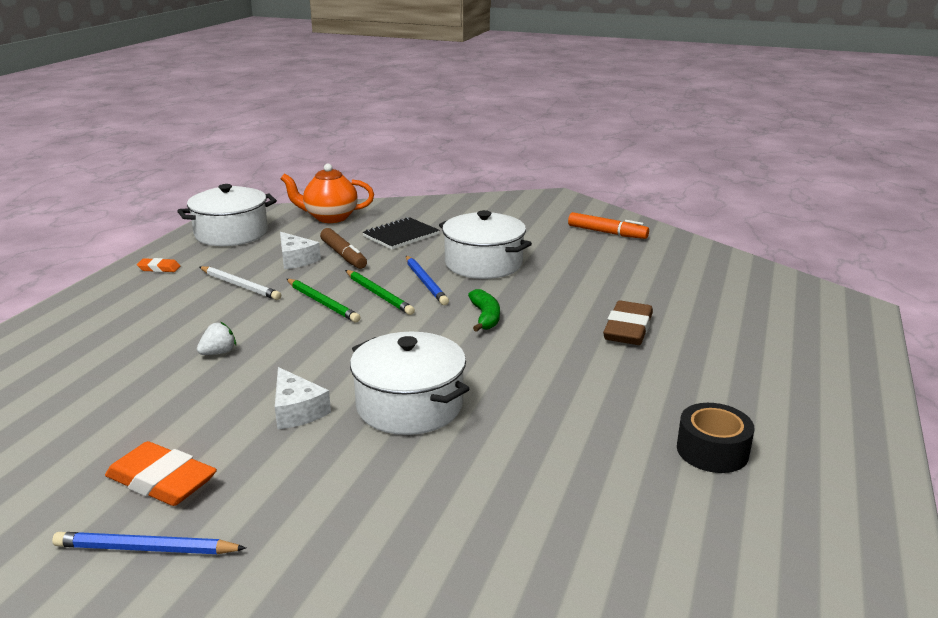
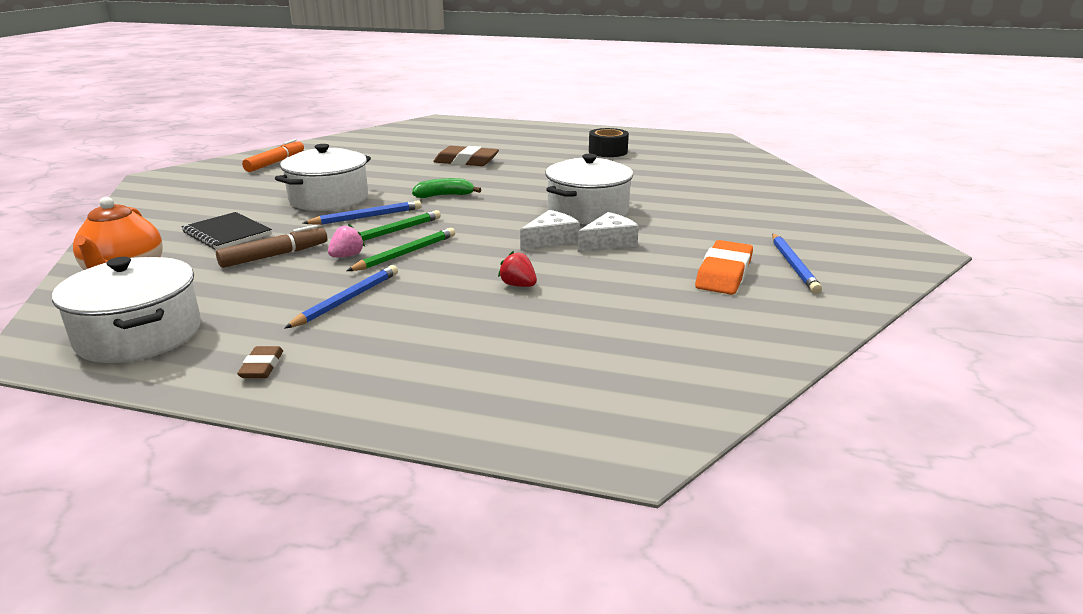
camera: 95 degrees left, 0 degrees up
(159, 268) = (262, 366): orange eraser -> brown eraser
(218, 353) = (518, 285): white strawberry -> red strawberry
(240, 285) = (347, 300): white pencil -> blue pencil
(296, 259) = (274, 279): white cheese -> white cheese (551, 240)
(329, 280) = (347, 256): none -> pink strawberry

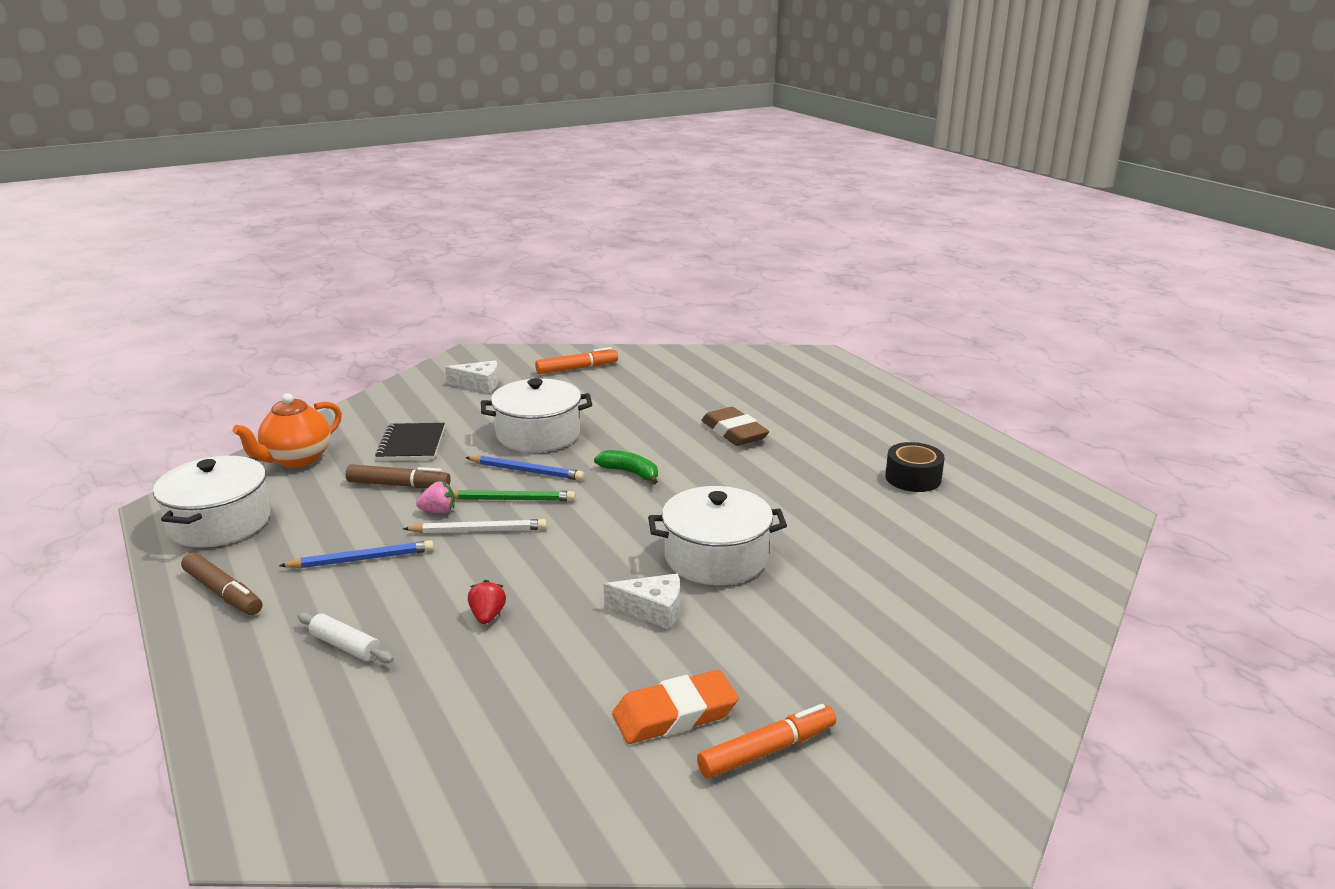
camera: 45 degrees right, 0 degrees up
(262, 366) = (223, 593): brown eraser -> brown marker
(405, 253) = (479, 530): green pencil -> white pencil
(455, 342) = (345, 646): none -> white rolling pin
(551, 240) = (610, 578): white cheese -> white cheese (479, 384)
(793, 265) = (767, 750): blue pencil -> orange marker

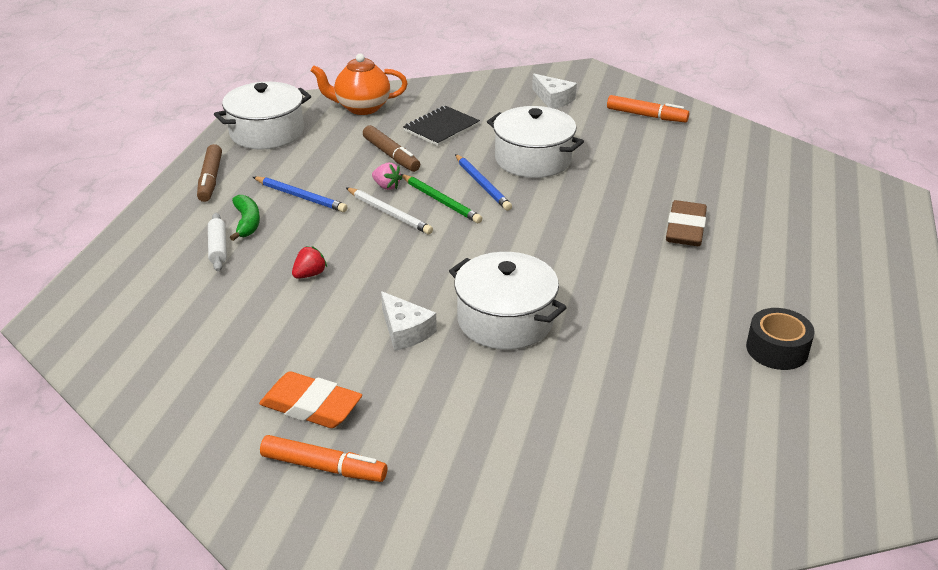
camera: 45 degrees right, 10 degrees up
(630, 473) = (550, 222): green banana -> green banana (247, 223)

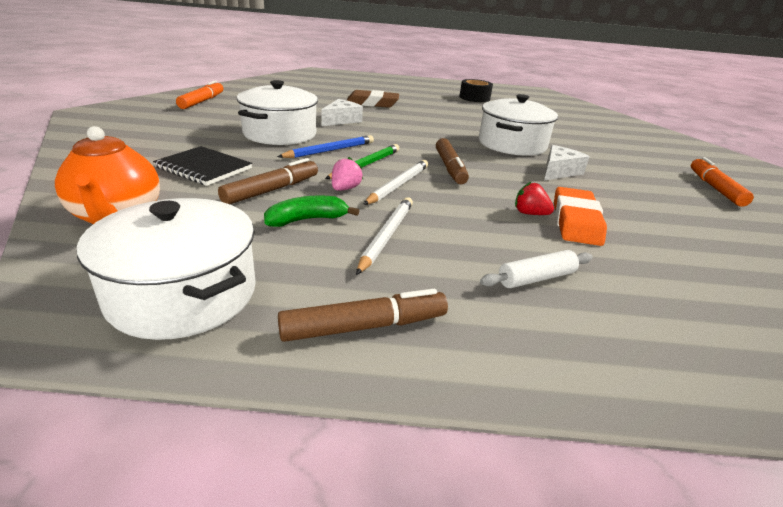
camera: 105 degrees left, 5 degrees down
(247, 223) = (467, 266): green banana -> green banana (307, 220)
(301, 197) = (386, 236): blue pencil -> white pencil
(311, 406) = (676, 197): orange eraser -> orange eraser (576, 221)
(427, 250) = (450, 168): none -> brown marker
(553, 99) = (151, 125): white cheese -> white cheese (341, 120)

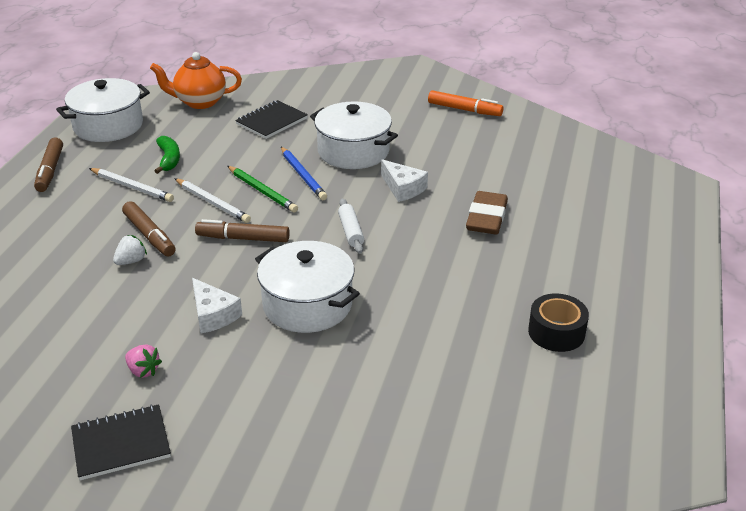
camera: 105 degrees right, 5 degrees up
(272, 190) = (221, 147): brown marker -> brown marker (149, 235)
(345, 189) = (213, 177): pink strawberry -> pink strawberry (143, 371)
(530, 214) = (131, 261): red strawberry -> white strawberry
(536, 278) = (49, 236): white rolling pin -> white rolling pin (351, 231)
(576, 221) = (106, 283): orange eraser -> none
(715, 188) = (121, 444): orange marker -> black notebook

